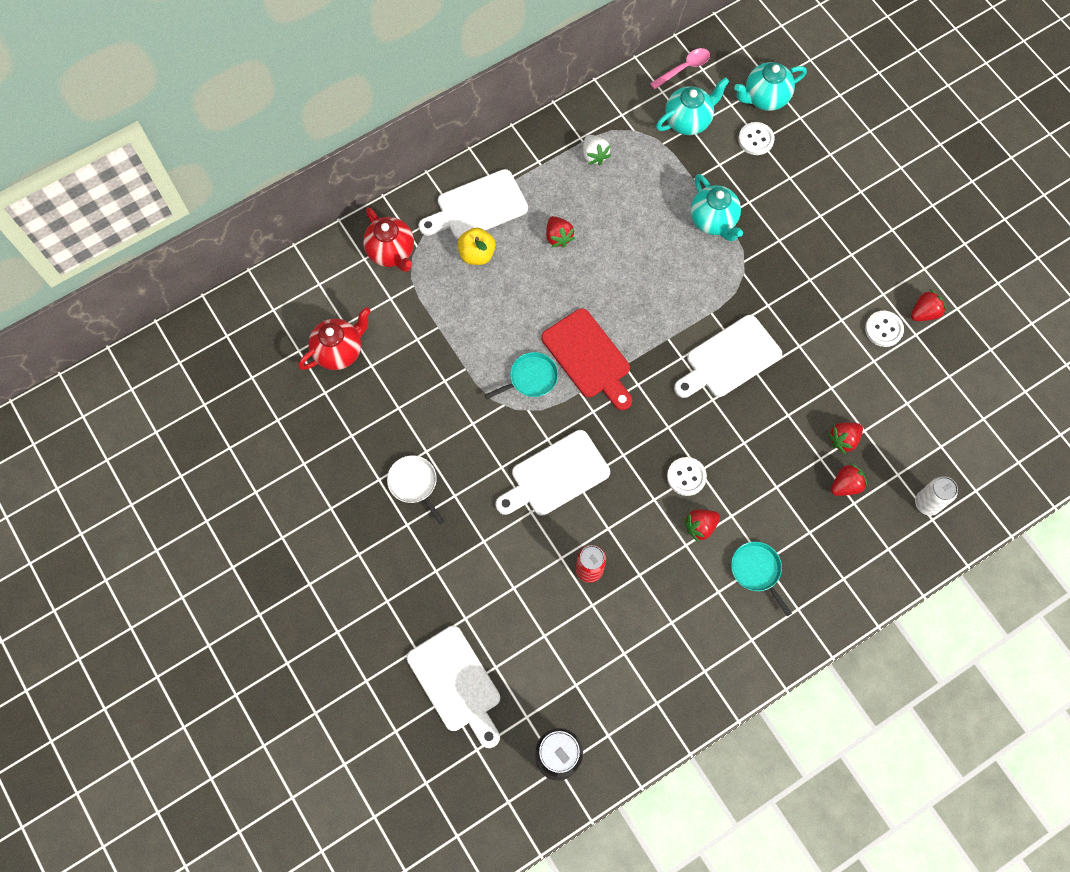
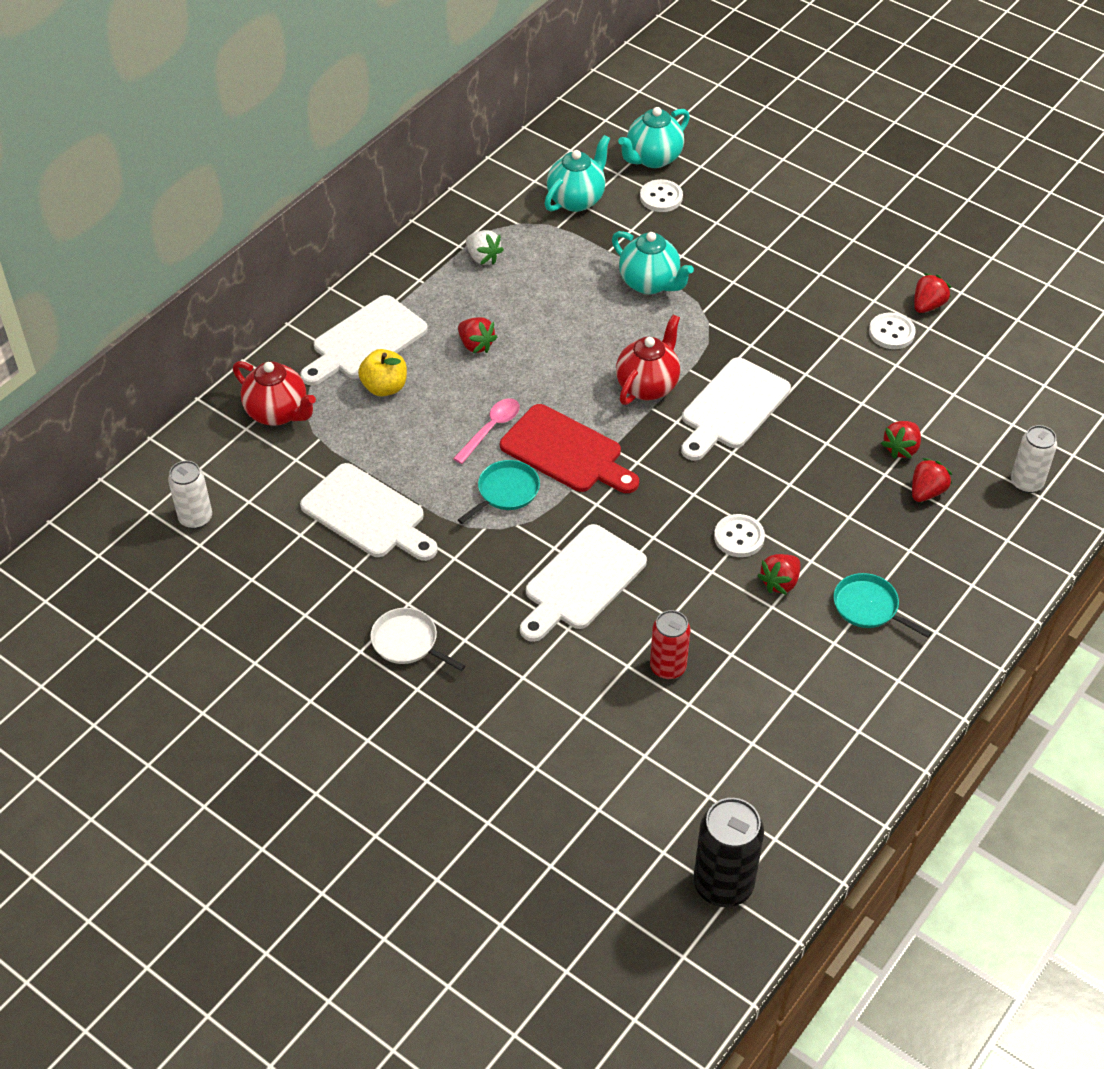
camera: 20 degrees left, 20 degrees down
(303, 326) = (195, 518): none -> white can
(339, 351) = (253, 531): red teapot -> red teapot (647, 386)
(456, 683) = (557, 843): white cutting board -> white cutting board (367, 514)
(684, 68) = (549, 154): pink spoon -> pink spoon (491, 429)

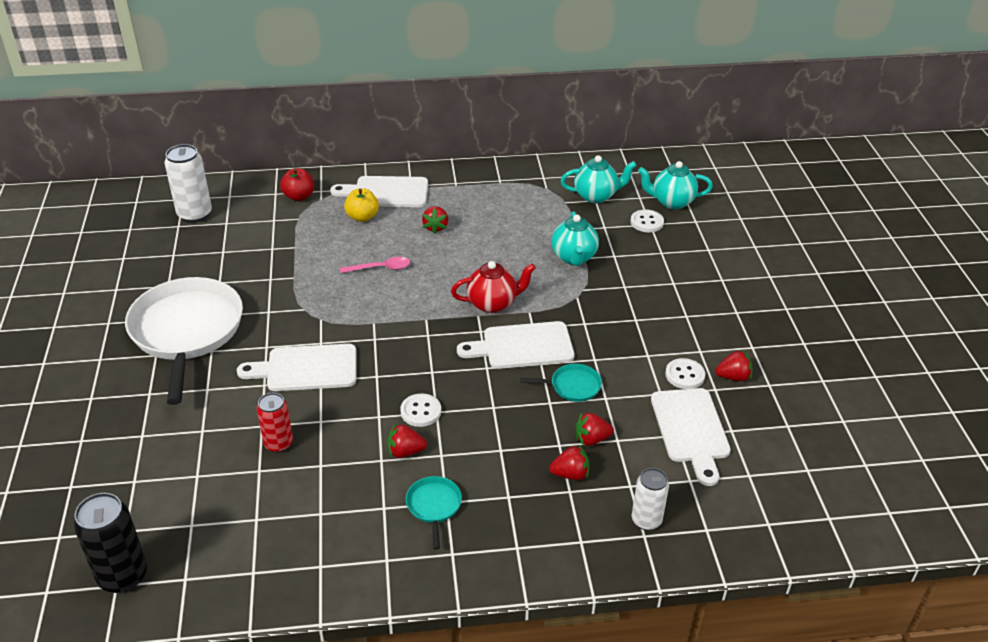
camera: 45 degrees right, 10 degrees down
(195, 518) = (195, 214): white can -> white can, size x1.53
(278, 413) = (299, 196): red teapot -> red apple
(367, 514) = (264, 264): white cutting board -> white cutting board (691, 429)
(407, 642) = (186, 331): white pan -> white pan, size x2.41
(483, 257) = (503, 192): white strawberry -> none
(506, 491) = (341, 300): turquoise pan -> turquoise pan (572, 386)
(566, 452) = (399, 304): red cutting board -> none

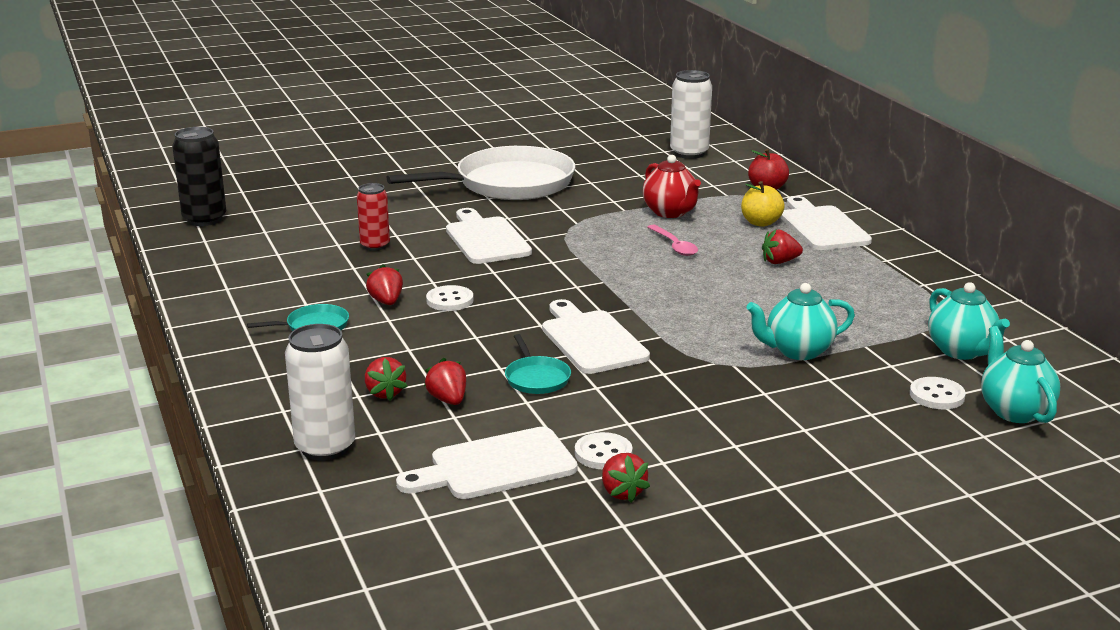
camera: 75 degrees right, 15 degrees down
(493, 303) = (659, 313): red teapot -> red teapot (670, 212)
(646, 520) = (325, 447): white can -> white can, size x1.53

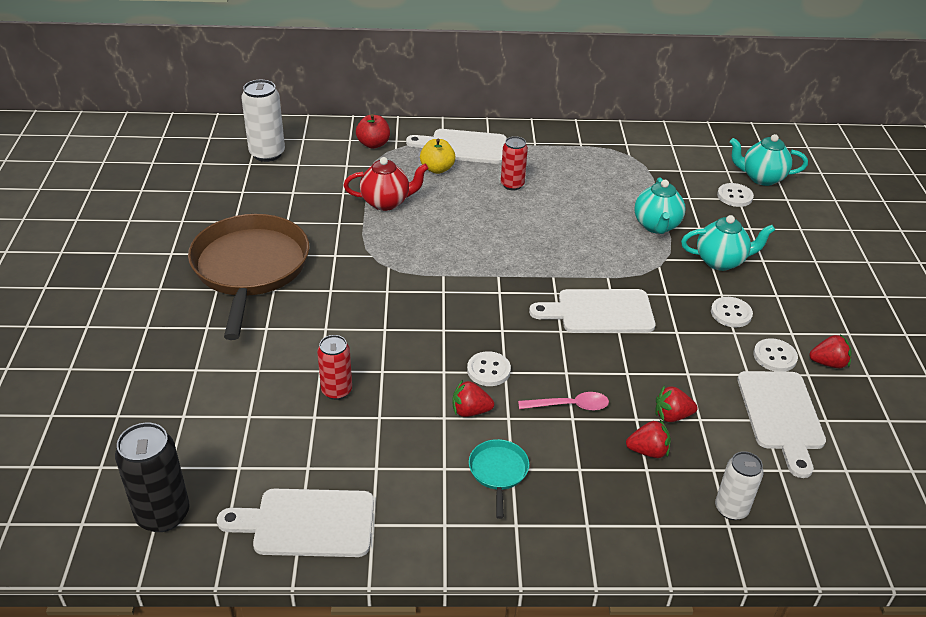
camera: 70 degrees left, 15 degrees up
(325, 447) = (731, 509): white can -> white can, size x0.65
(486, 239) = (371, 316): white cutting board -> white cutting board (307, 523)
(509, 183) = (250, 268): white pan -> brown pan
(536, 378) = (652, 358): turquoise pan -> none
(663, 417) = (731, 313): none -> white button
(674, 246) = (453, 221): pink spoon -> pink spoon (570, 406)
(780, 262) = (512, 185): red strawberry -> red can
(961, 351) = (681, 166): turquoise teapot -> turquoise teapot (721, 261)

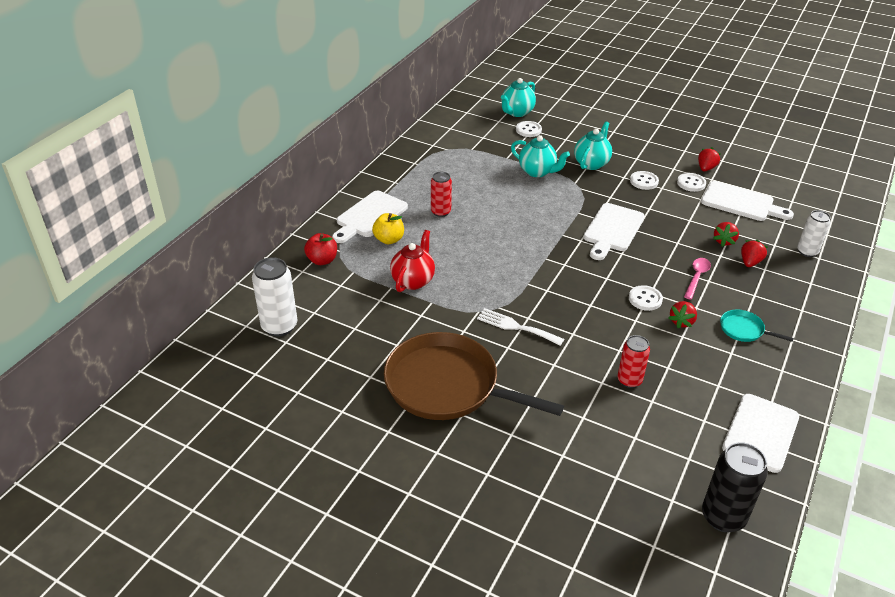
camera: 60 degrees left, 0 degrees up
(366, 286) = (516, 327): none -> white fork

